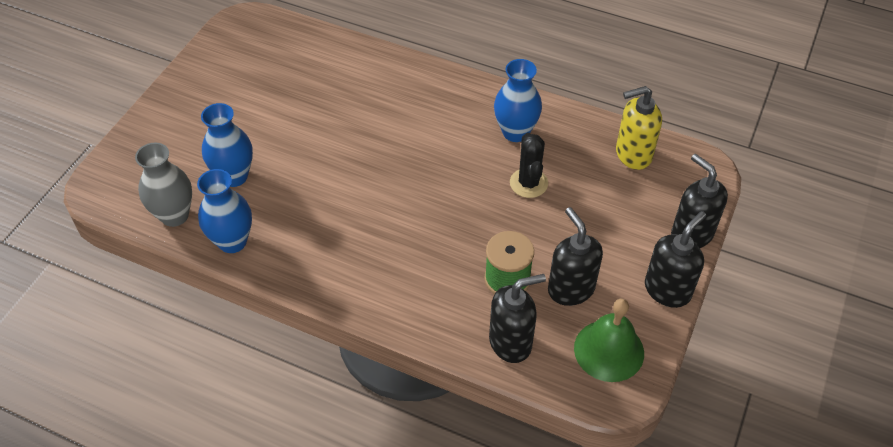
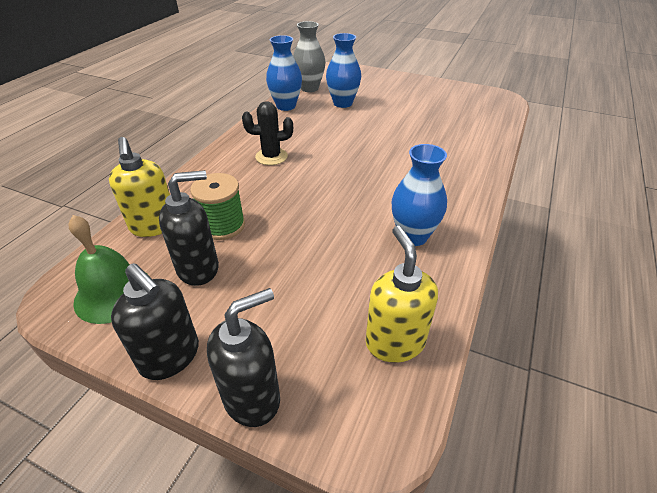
camera: 90 degrees right, 10 degrees down
(511, 342) = (154, 226): black soap dispenser -> yellow soap dispenser
(528, 183) = (341, 243): black cactus -> black cactus (271, 157)

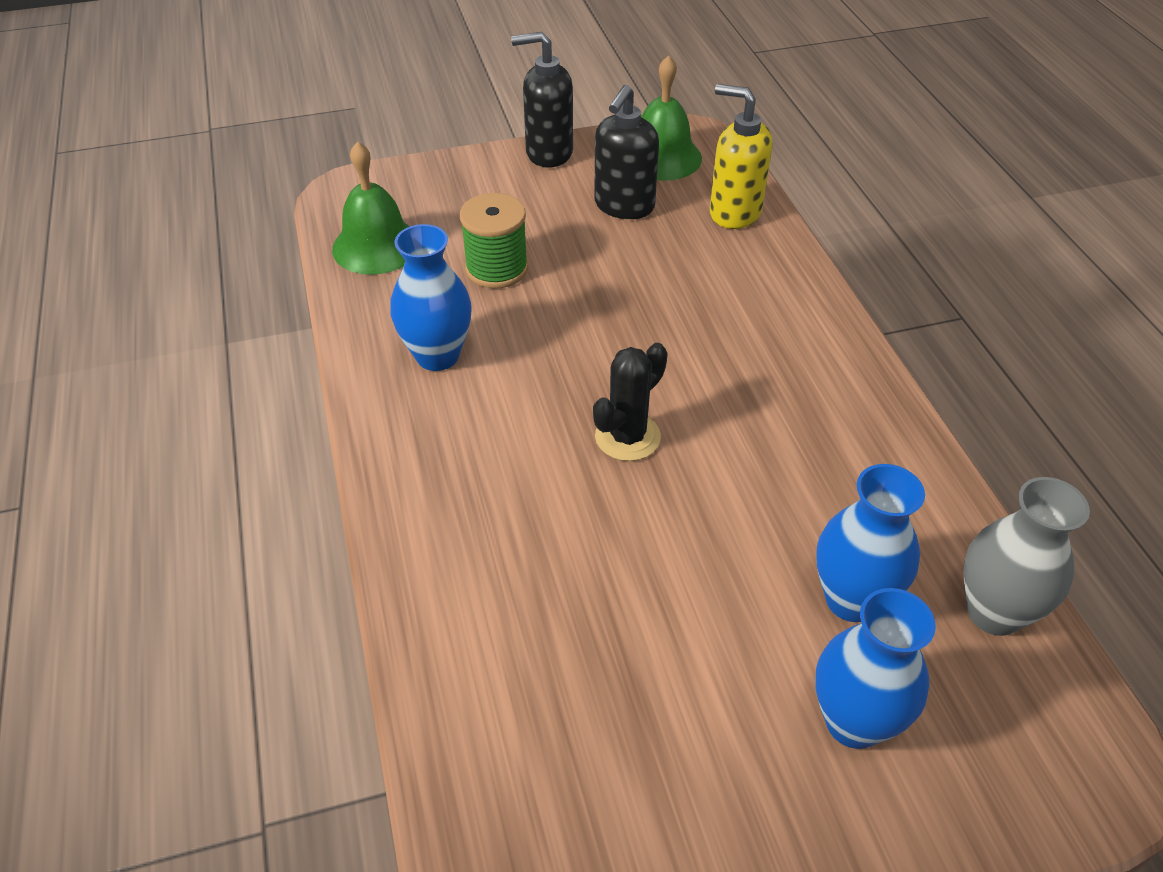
camera: 140 degrees right, 5 degrees up
(223, 225) = (667, 250): green spool -> green spool (496, 269)
(252, 397) = (457, 165): black soap dispenser -> none
(271, 157) = (765, 371): black cactus -> black cactus (627, 437)
(286, 106) = (934, 508): blue vase -> blue vase (854, 721)
(394, 342) = (376, 246): yellow soap dispenser -> green bell

